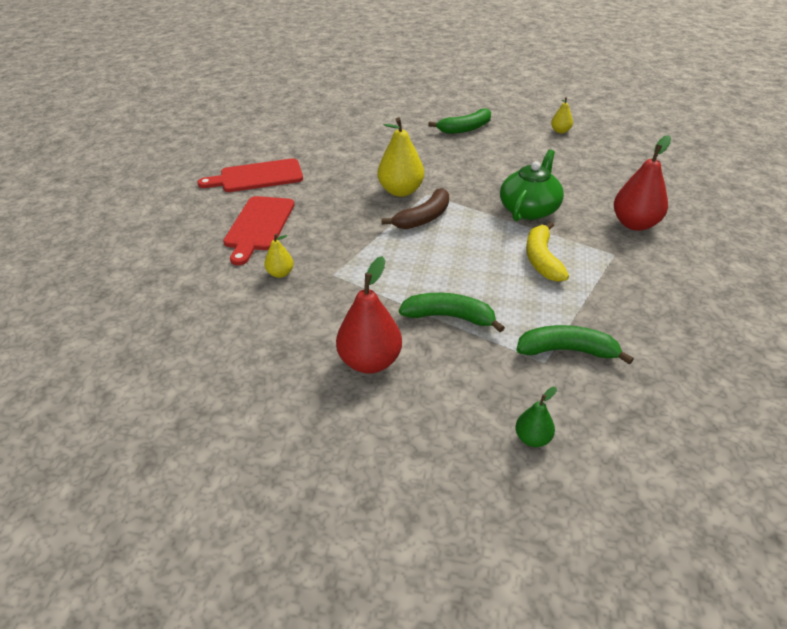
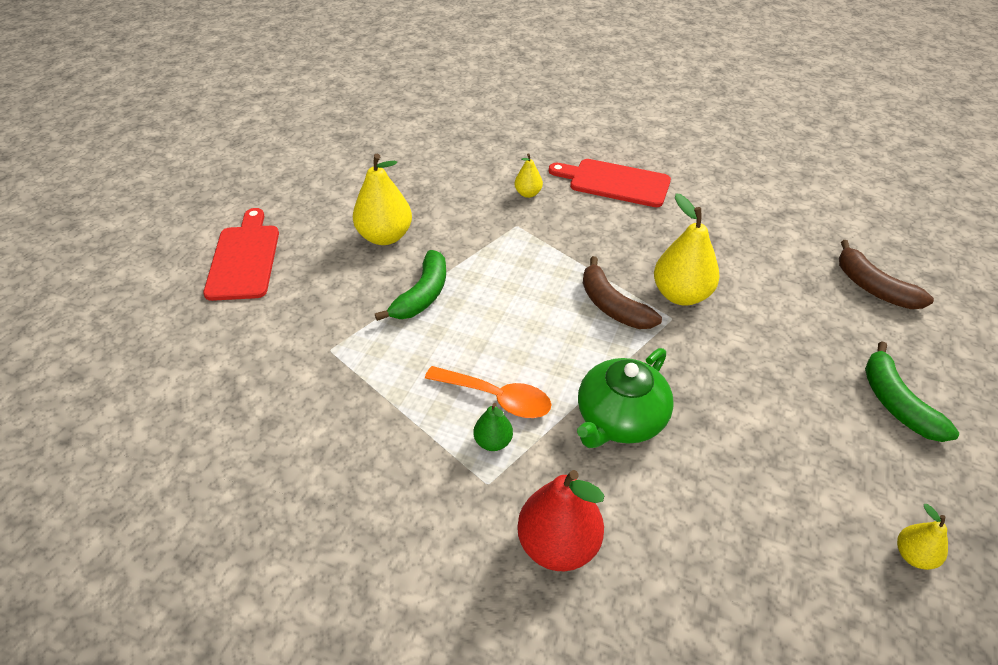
camera: 100 degrees right, 5 degrees up
(257, 177) = (721, 183): red cutting board -> red cutting board (244, 258)
(370, 129) = (873, 287): none -> brown banana
(370, 362) = (385, 236): red pear -> yellow pear
(529, 209) = (619, 419): green teapot -> green teapot turned 90 degrees clockwise
(532, 438) = (251, 317): green pear -> green pear (493, 442)
(542, 259) = (497, 398): yellow banana -> orange spoon
(567, 351) = (336, 372): green banana -> none

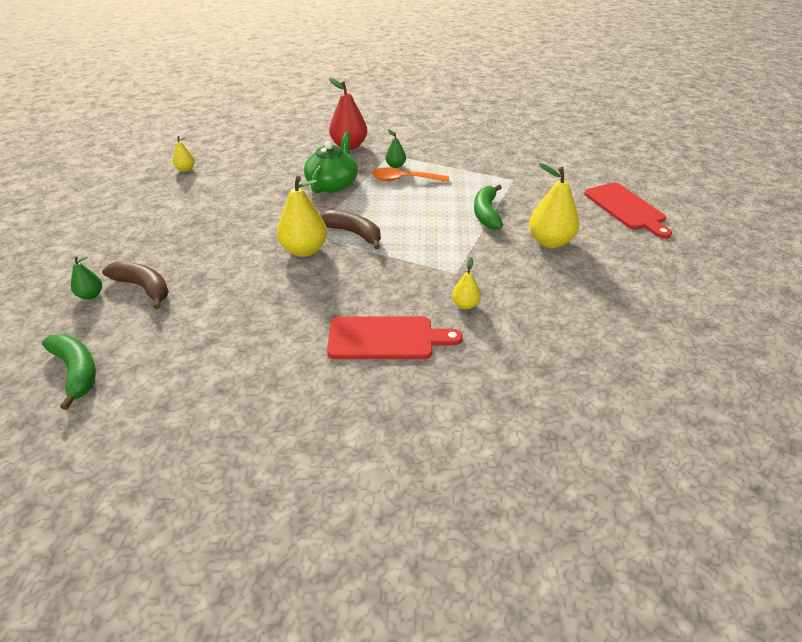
camera: 160 degrees right, 5 degrees down
(896, 403) = (164, 220): green banana -> green banana (76, 371)
(933, 292) = (91, 295): none -> green pear

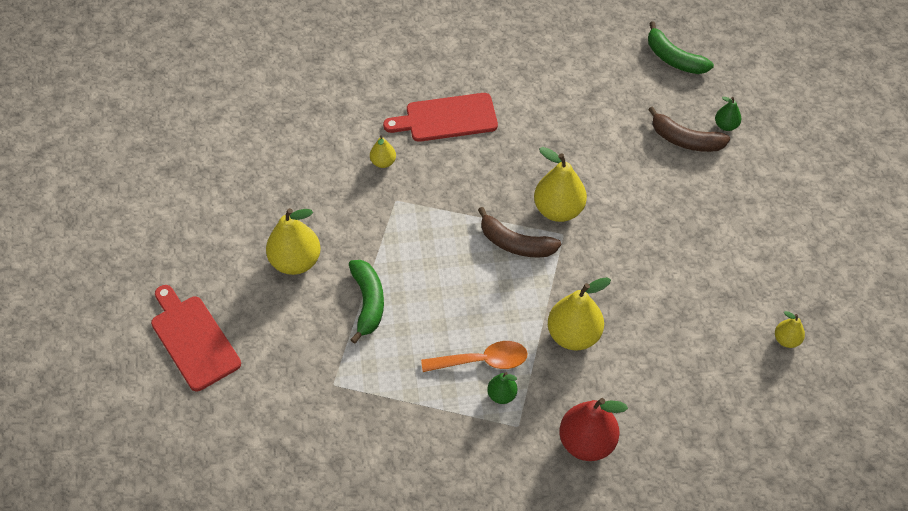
camera: 170 degrees right, 15 degrees up
(333, 184) = (573, 335): green teapot -> yellow pear

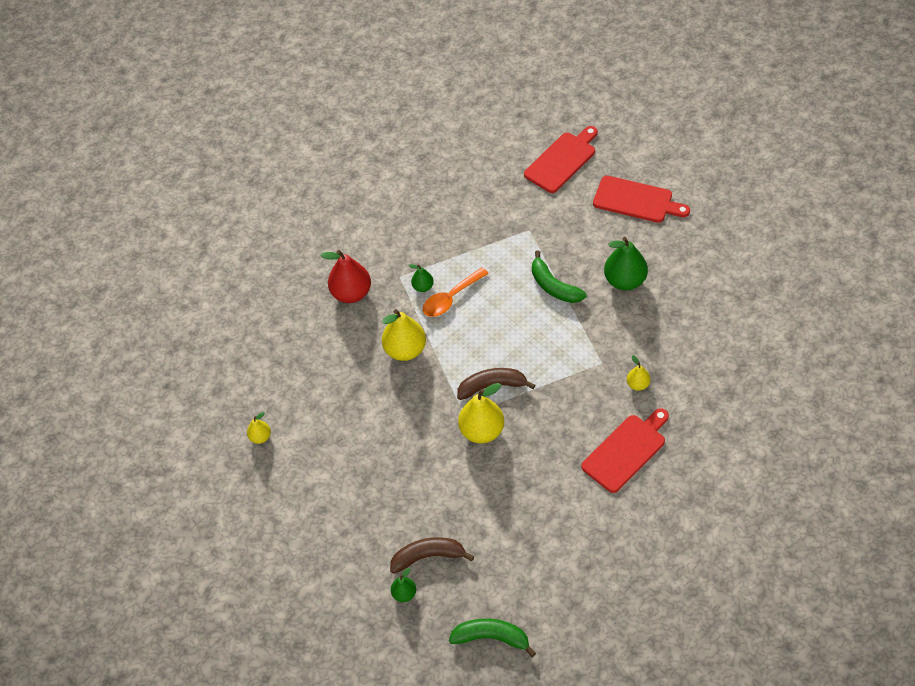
camera: 150 degrees right, 0 degrees up
(214, 448) = (562, 160): none -> red cutting board
(295, 261) = (625, 280): yellow pear -> green pear

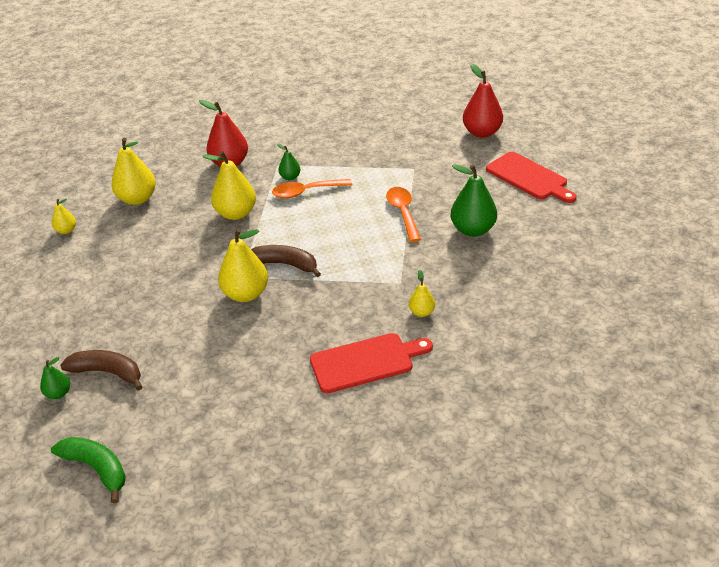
camera: 25 degrees right, 15 degrees down
(297, 372) = (137, 199): none -> yellow pear
(554, 286) = (403, 213): green banana -> orange spoon
(562, 160) = (482, 133): red cutting board -> red pear

